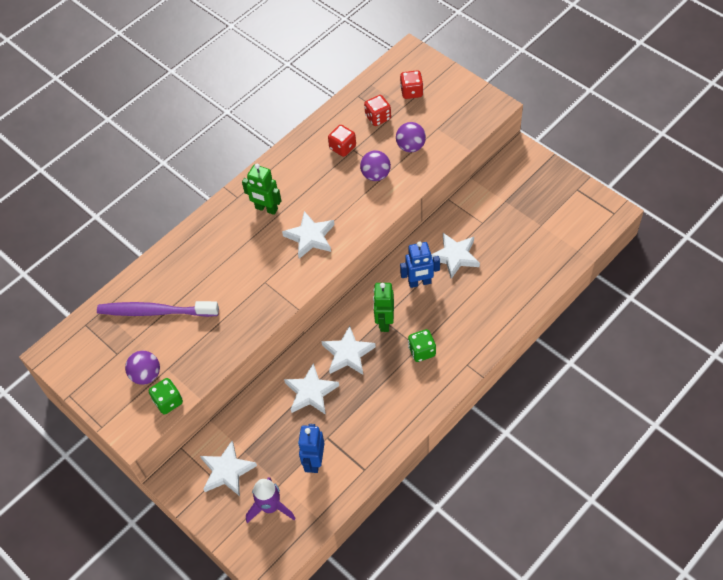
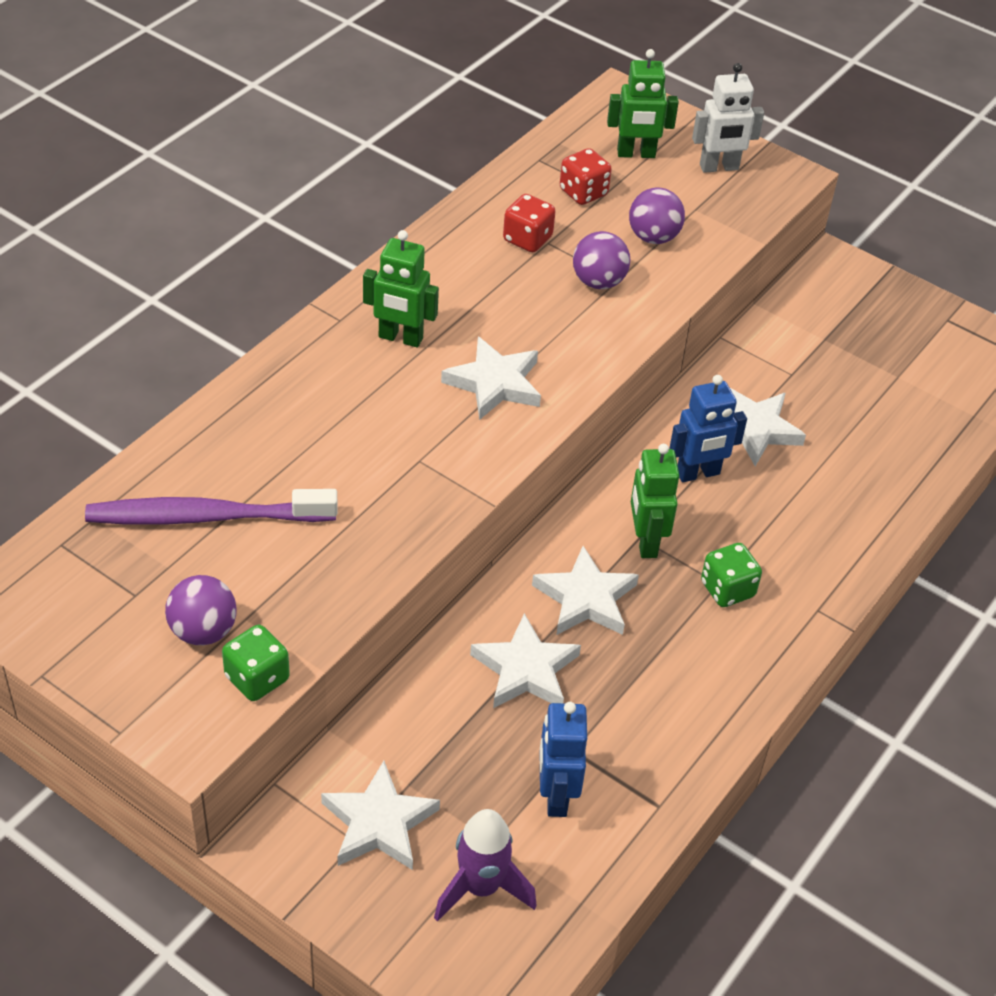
camera: 15 degrees left, 10 degrees down
(411, 92) = (636, 154): red dice -> green robot
(456, 101) = (719, 167): none -> white robot

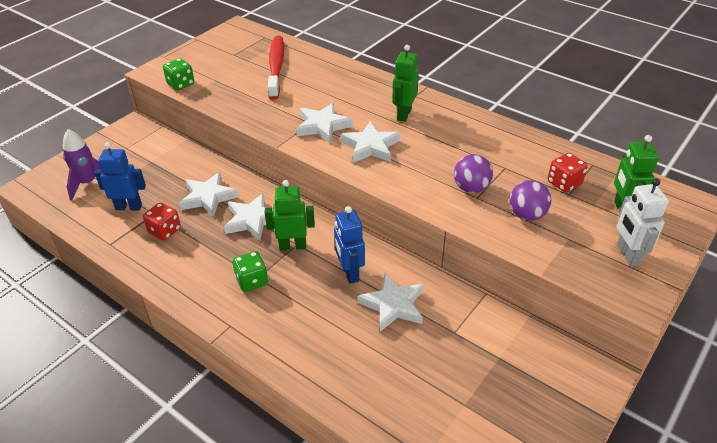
camera: 95 degrees right, 5 degrees down
(203, 631) = (210, 70): purple ball -> none
(205, 517) = (276, 67): purple toothbrush -> red toothbrush
(379, 823) = (133, 153): white star -> white star (322, 126)
(527, 239) = (505, 159): red dice -> red dice (165, 231)

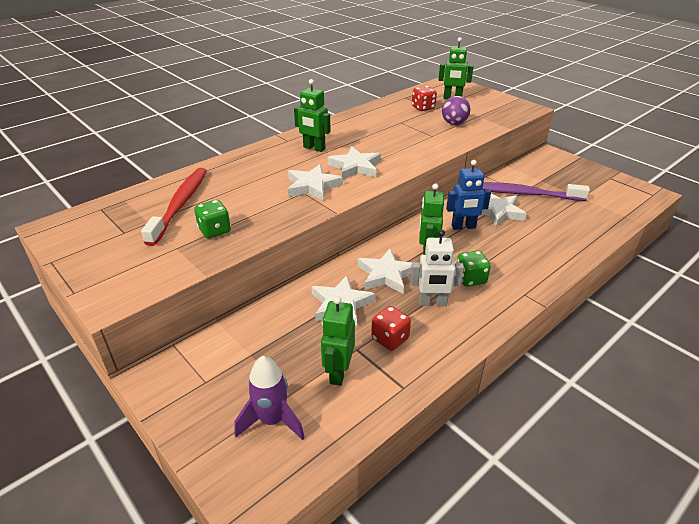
camera: 80 degrees left, 5 degrees down
(129, 207) = (338, 373): blue robot -> green robot
(181, 84) = (166, 275): green dice -> green dice (214, 230)
(276, 67) = (180, 204): red toothbrush -> red toothbrush turned 90 degrees clockwise
(449, 334) = (524, 194): none -> purple toothbrush
(471, 188) = (421, 136): purple ball -> none
(627, 255) = (493, 104): white robot -> white robot (432, 303)

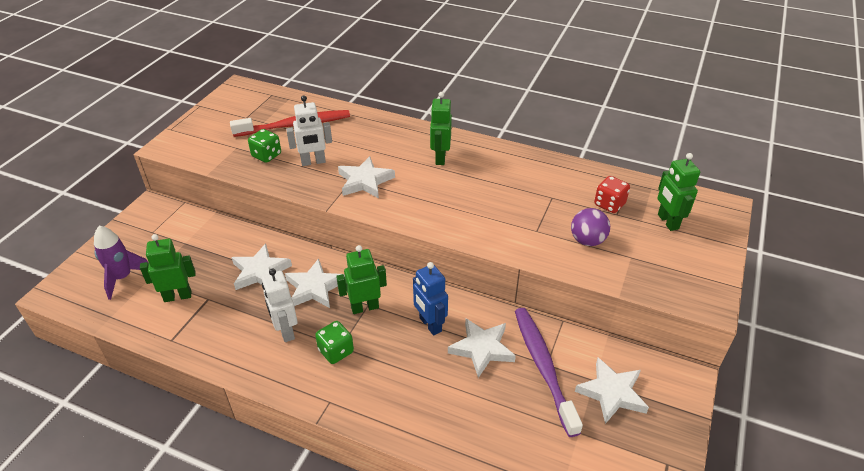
camera: 65 degrees right, 5 degrees up
(256, 206) = (313, 162): none -> white robot
(355, 167) = (419, 195): white star -> white star (612, 393)
(390, 339) = (226, 315): red dice -> none

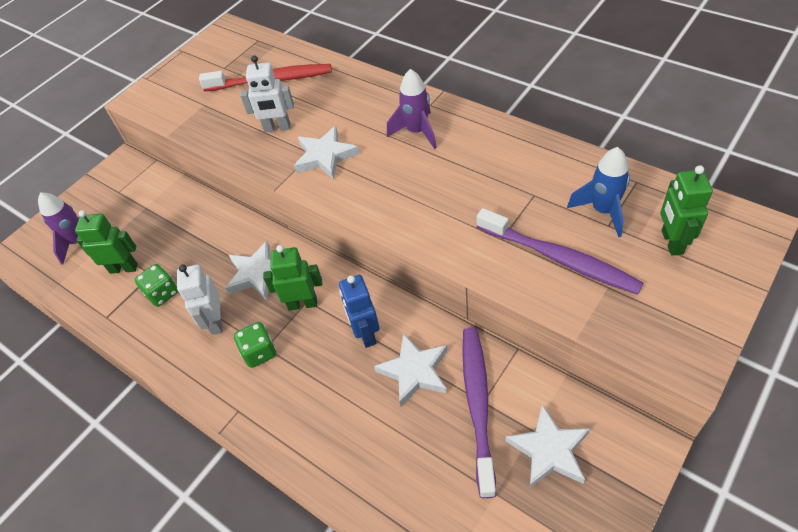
camera: 20 degrees right, 10 degrees up
(260, 271) = (208, 248): white star -> none
(266, 155) = (231, 116): green dice -> green dice (162, 293)
(440, 158) = (417, 132): green robot -> purple rocket
(587, 241) = (559, 258): purple ball -> purple toothbrush
(609, 204) = (603, 211): red dice -> blue rocket

